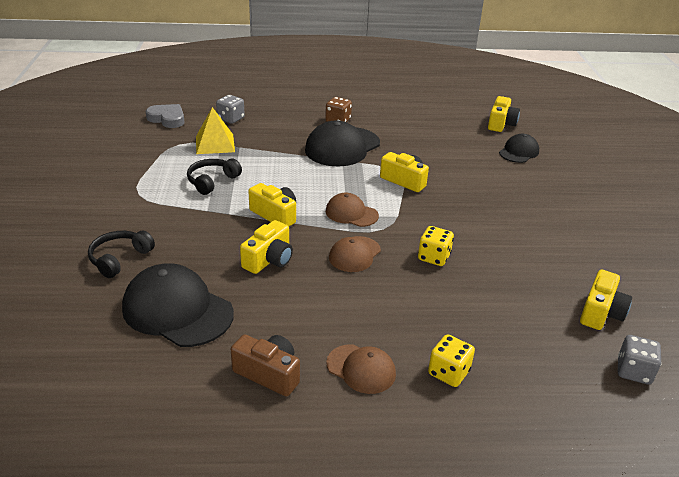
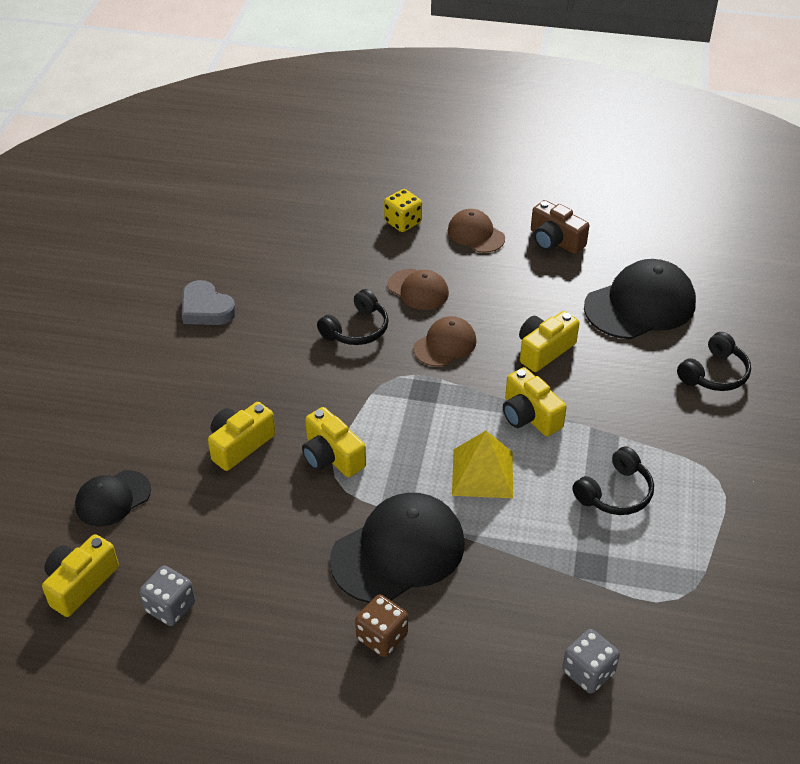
camera: 165 degrees left, 10 degrees up
(167, 119) = (712, 689): grey heart -> grey heart (206, 309)
(177, 310) = (640, 305): black cap -> black cap turned 75 degrees counterclockwise
(215, 144) = (615, 590): yellow pyramid -> yellow pyramid (482, 473)
(351, 213) = (429, 405): brown cap -> brown cap (418, 290)
(434, 257) = (356, 329): yellow dice -> black headphones
(601, 312) = (227, 250): yellow camera -> yellow camera (240, 445)
(633, 371) = (247, 203): grey dice -> grey dice (170, 607)

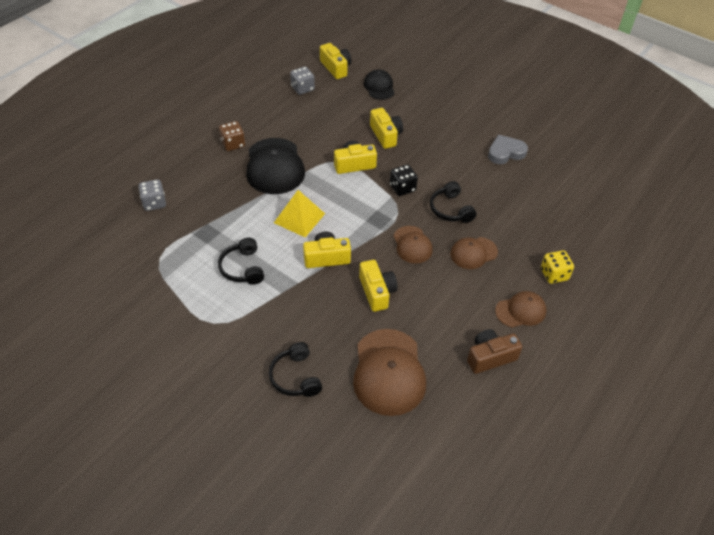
camera: 115 degrees right, 5 degrees up
(347, 387) = (402, 188): none -> black dice
(640, 305) = (388, 372): black cap -> brown cap

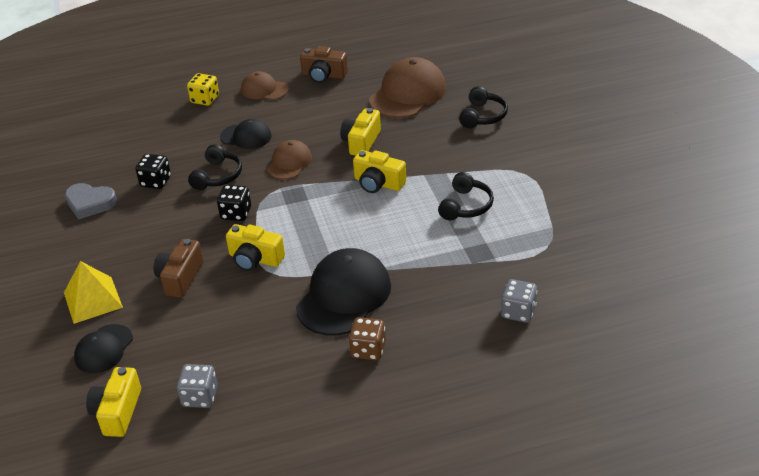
camera: 140 degrees left, 10 degrees down
(299, 218) = (370, 228): yellow pyramid -> yellow pyramid (93, 300)
(386, 135) = (180, 278): yellow camera -> brown camera
(473, 253) = (246, 136): brown cap -> black cap
(486, 186) = (156, 181): none -> black dice

